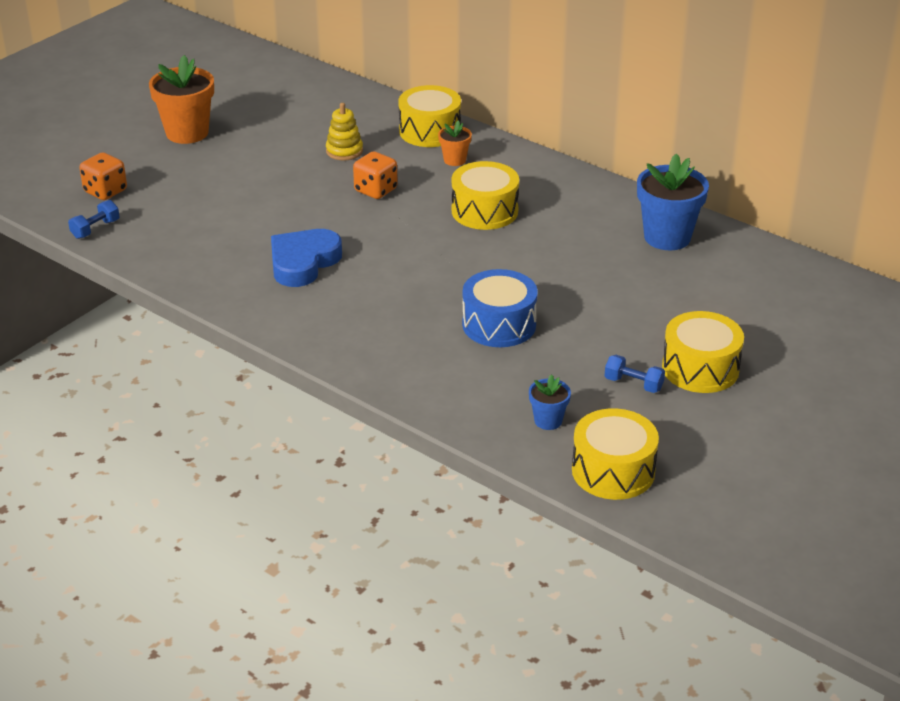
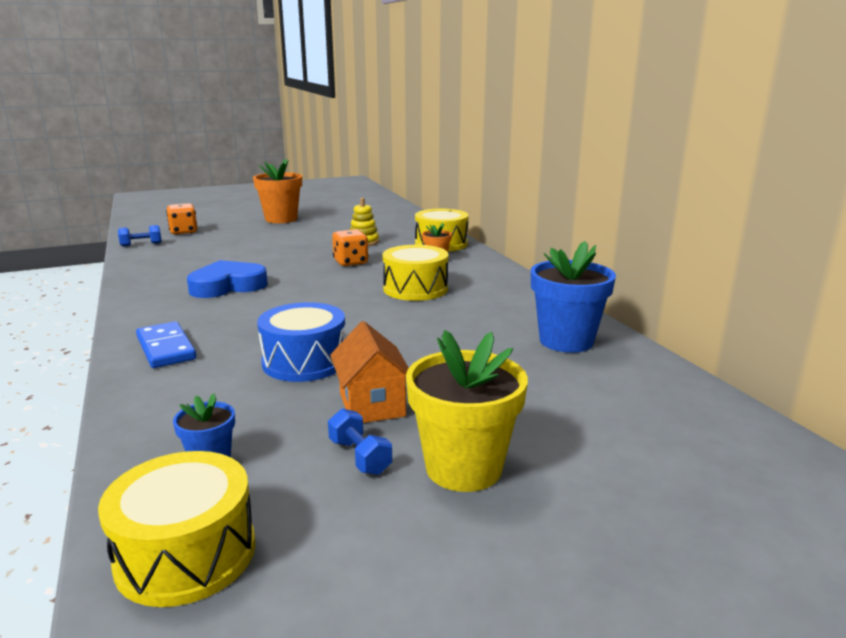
camera: 30 degrees right, 15 degrees down
(368, 350) = (165, 348): none -> blue domino
(595, 344) = (372, 404): none -> orange house
(700, 368) = (463, 468): yellow drum -> yellow flower pot

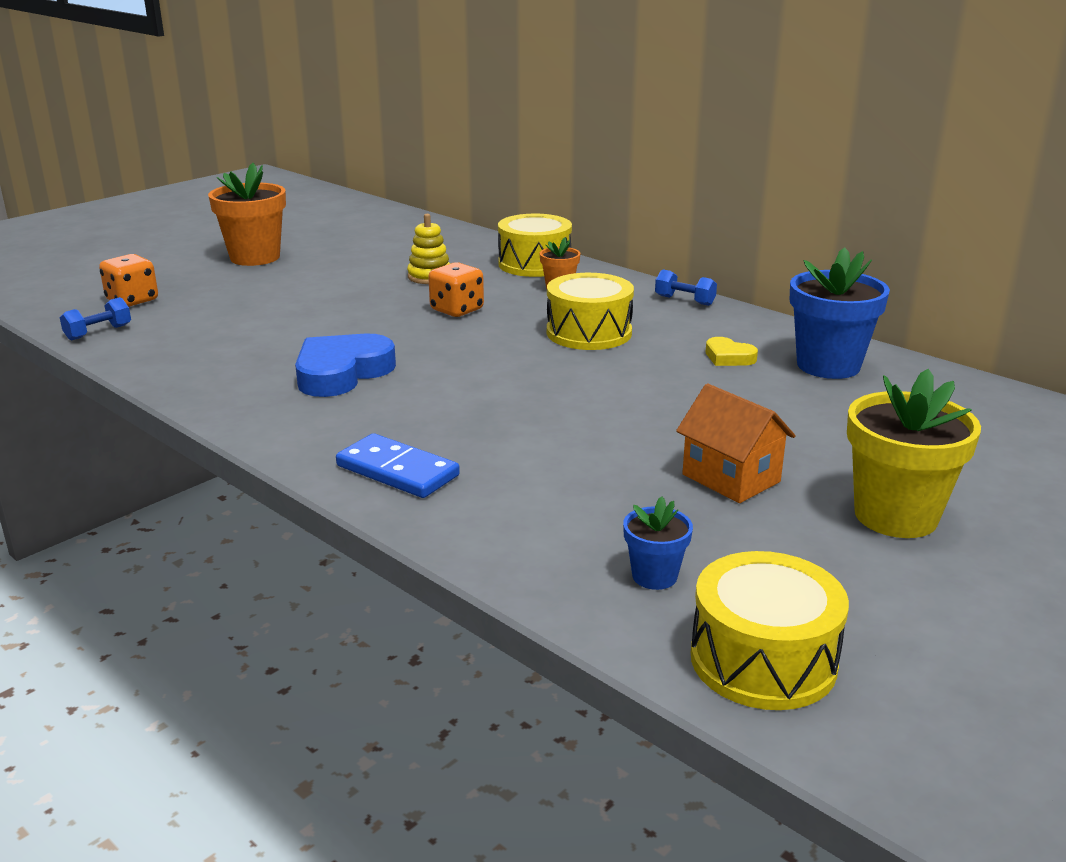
camera: 25 degrees left, 5 degrees up
(304, 361) = (591, 449): blue drum -> none
(360, 457) = (792, 531): blue dumbbell -> blue dumbbell (684, 300)
(493, 321) = (728, 357): none -> yellow heart

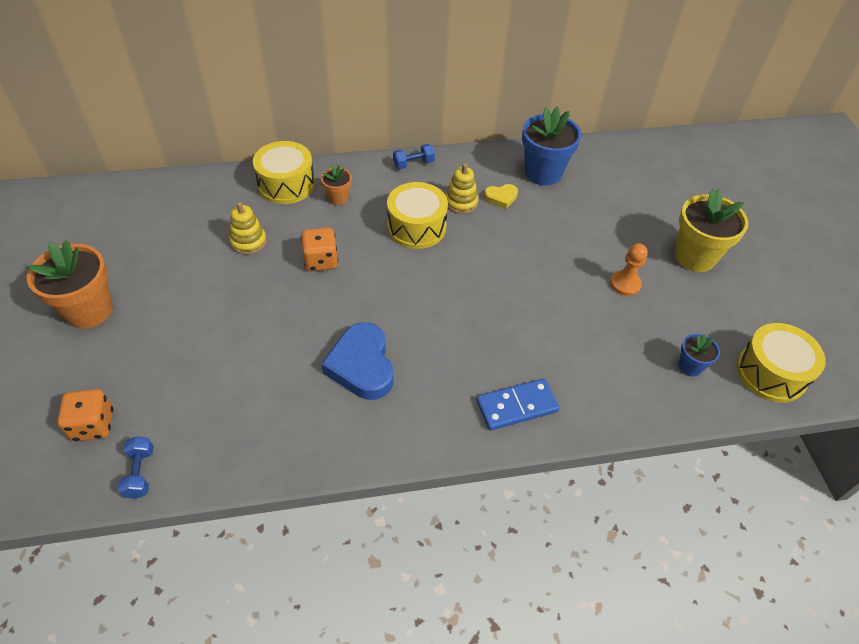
camera: 55 degrees left, 25 degrees up
(674, 340) = (461, 202): none -> yellow stacking toy
(731, 478) = (625, 284): orange house -> orange pawn

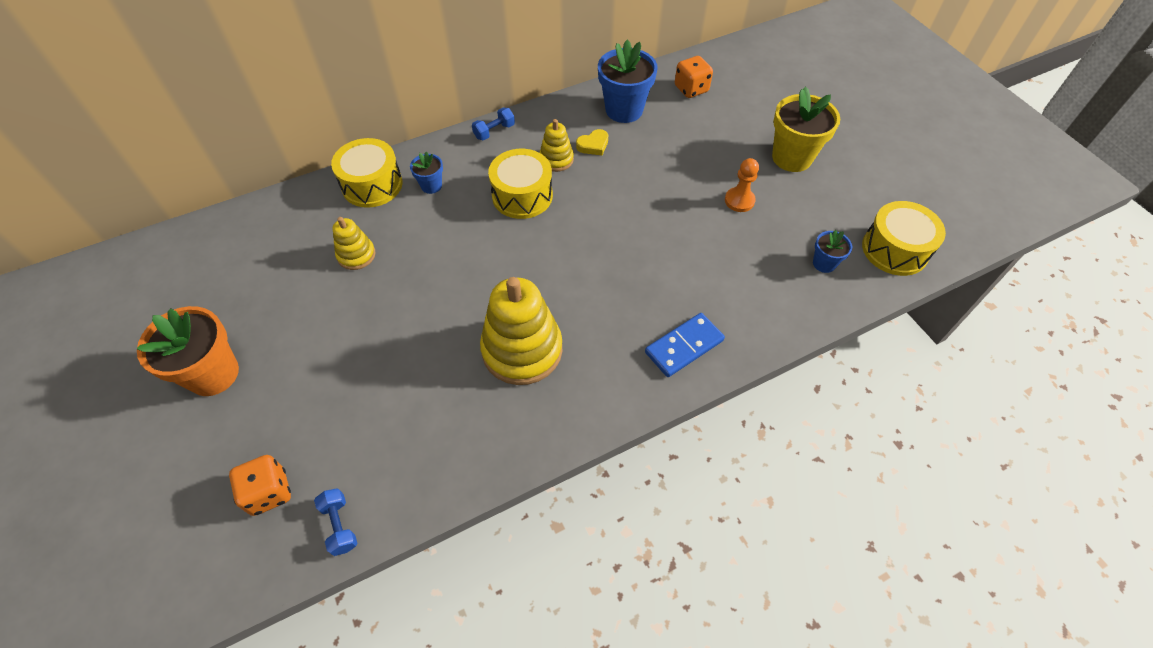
camera: 15 degrees left, 5 degrees up
(321, 261) = (439, 255): orange dice -> orange dice (691, 89)
(338, 198) = (431, 186): orange flower pot -> blue flower pot
(362, 365) = (522, 350): blue heart -> yellow stacking toy

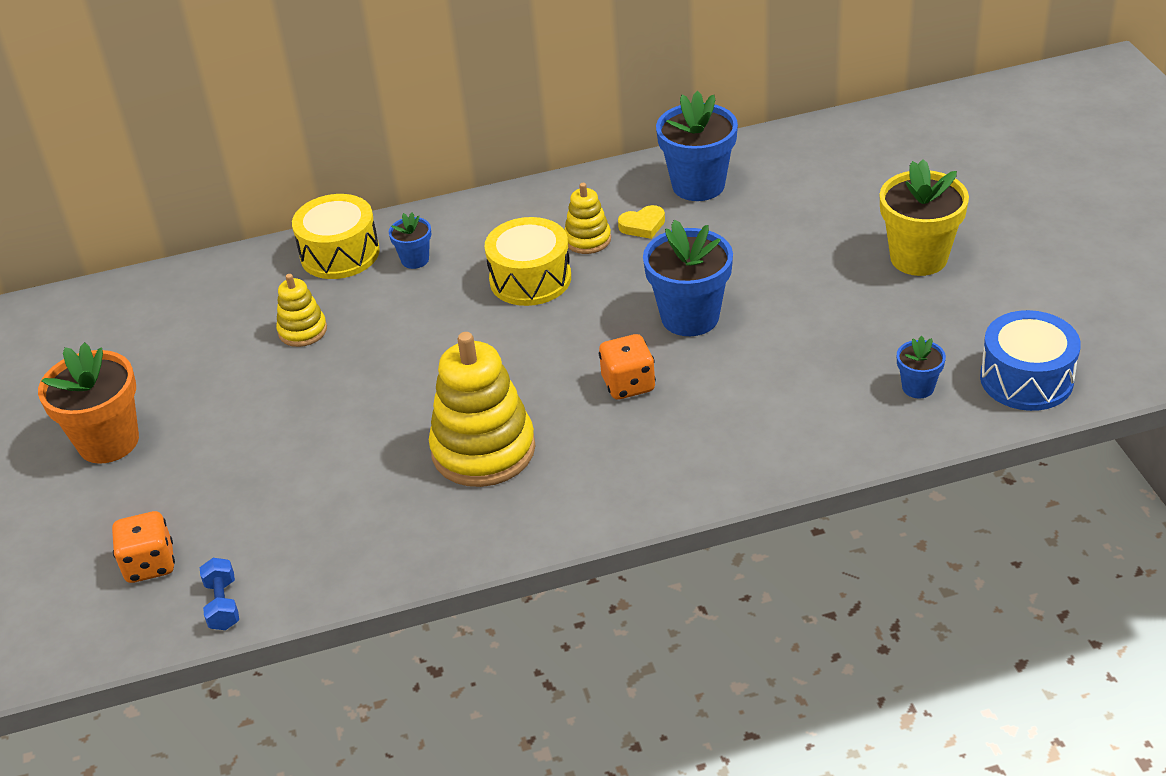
camera: 15 degrees right, 15 degrees down
(494, 131) = (513, 201): blue dumbbell -> none
(647, 218) = (690, 317): none -> blue flower pot
(684, 346) = (693, 465): blue domino -> none
(691, 89) = (802, 164): orange dice -> orange dice (628, 384)
(739, 200) = (824, 305): orange pawn -> none
(895, 249) = (1026, 379): yellow drum -> blue drum

